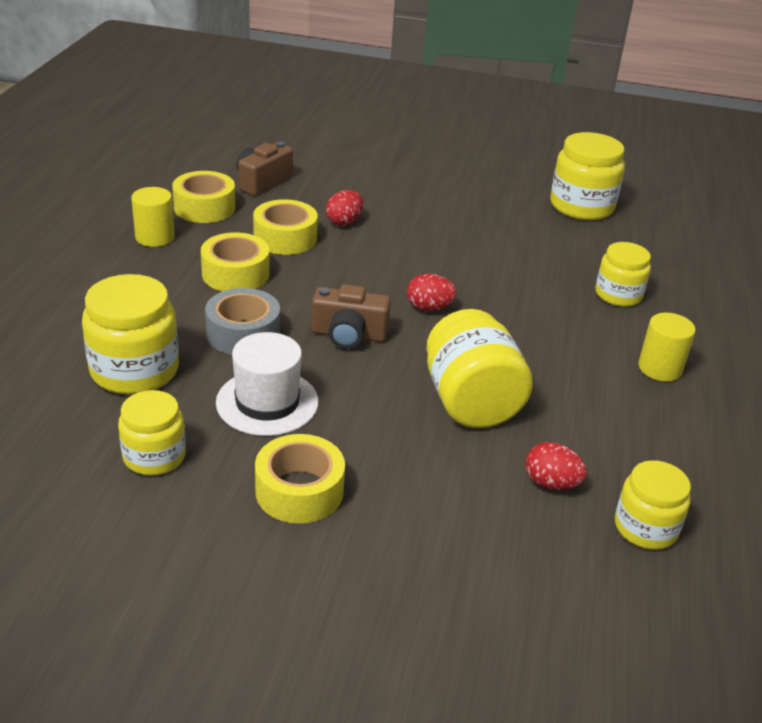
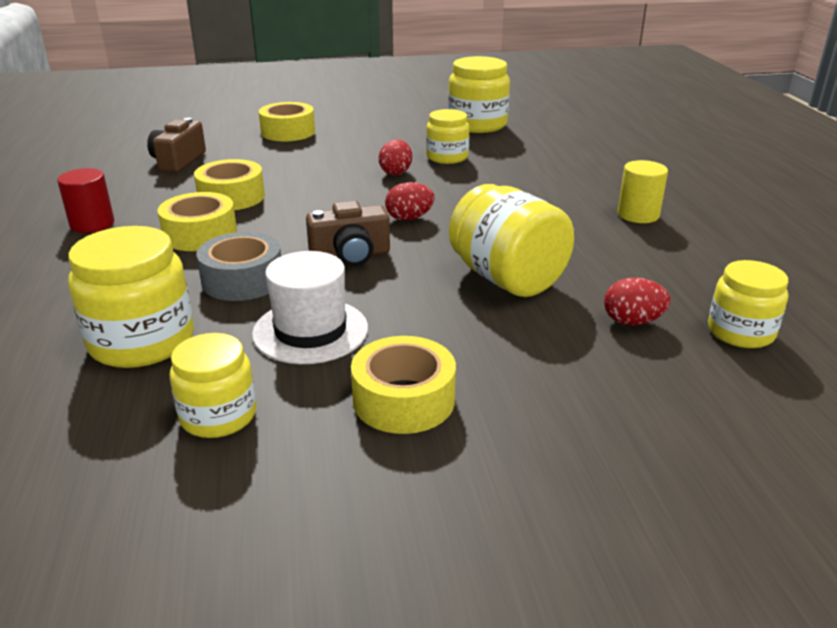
camera: 20 degrees left, 5 degrees down
(155, 237) = (92, 224): yellow cylinder -> red cylinder
(204, 207) = (131, 191): yellow tape -> yellow tape (288, 132)
(344, 222) = (280, 174): red egg -> red egg (396, 172)
(618, 295) = (559, 174): yellow jar -> yellow jar (447, 157)

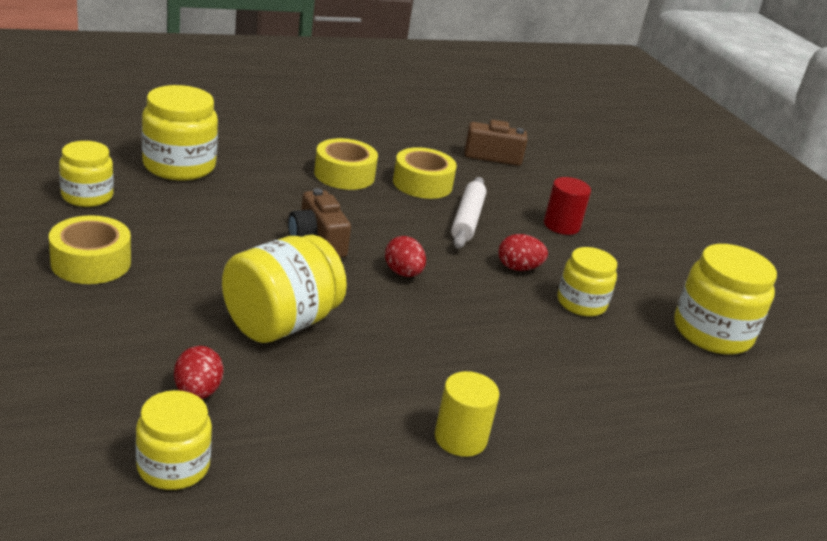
camera: 75 degrees right, 0 degrees up
(92, 224) = (353, 133): red cylinder -> red cylinder (561, 225)
(242, 280) = (268, 196): grey tape -> none
(288, 132) = (600, 205): yellow tape -> none
(310, 184) = (467, 220): none -> white rolling pin
(310, 331) = (189, 225): white hat -> none

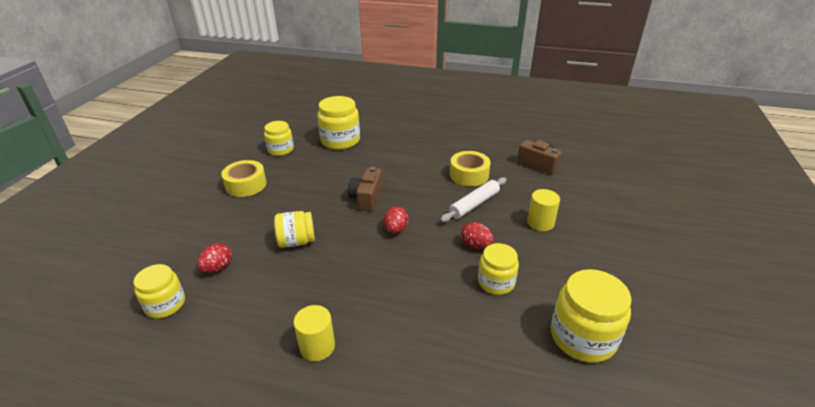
camera: 40 degrees right, 5 degrees up
(280, 323) = (296, 241): yellow jar -> yellow jar, size x0.64
(344, 175) = (425, 161): yellow tape -> none
(561, 225) = (540, 223): red cylinder -> yellow cylinder

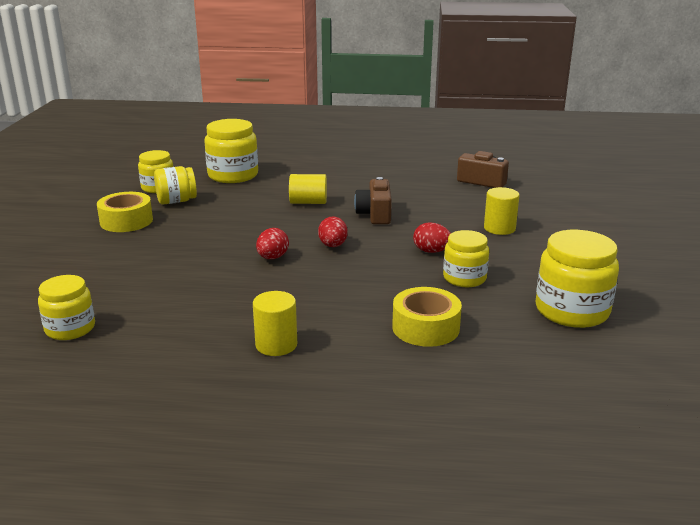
camera: 10 degrees left, 10 degrees down
(217, 268) = (123, 293): red egg -> red egg (272, 258)
(296, 241) = (214, 264): yellow jar -> yellow jar (176, 201)
(366, 198) = (286, 222): brown camera -> brown camera (375, 214)
(390, 176) = (308, 202): none -> yellow cylinder
(469, 175) = (404, 195): yellow tape -> yellow tape (425, 328)
(474, 204) = (418, 219): white rolling pin -> none

